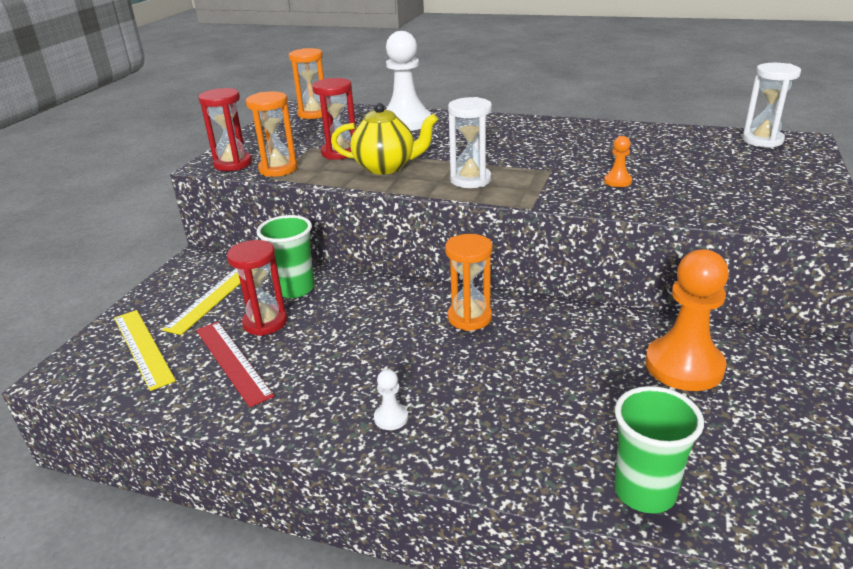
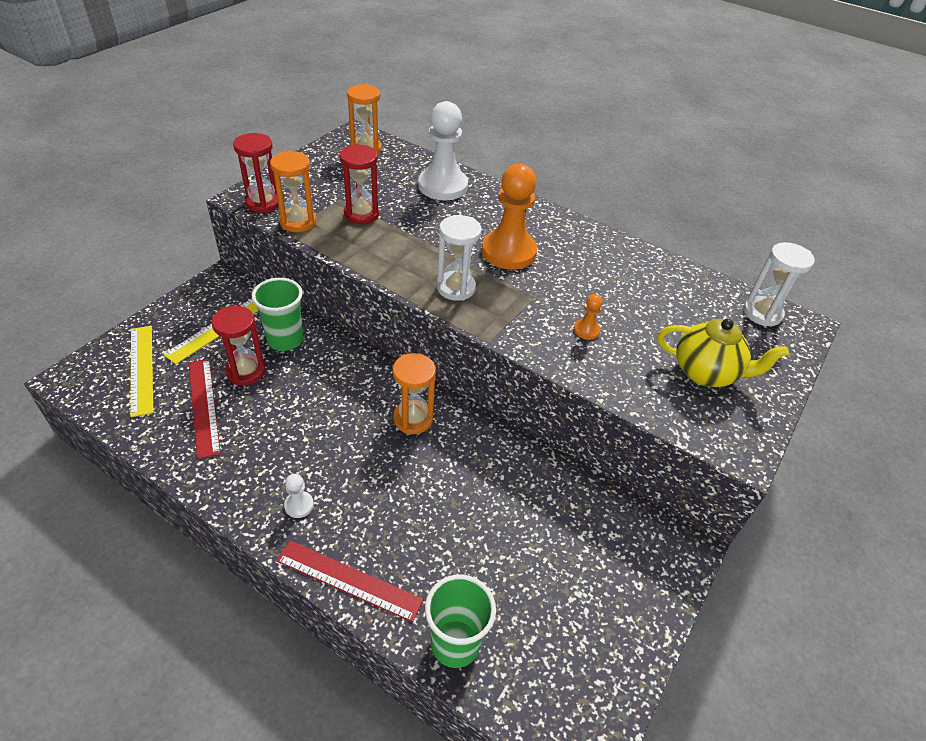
camera: 10 degrees right, 15 degrees up
(386, 167) = (391, 247): yellow teapot -> yellow teapot (706, 373)
(489, 468) = (349, 580): none -> red ruler
(684, 366) = (562, 530): orange pawn -> orange pawn (508, 252)

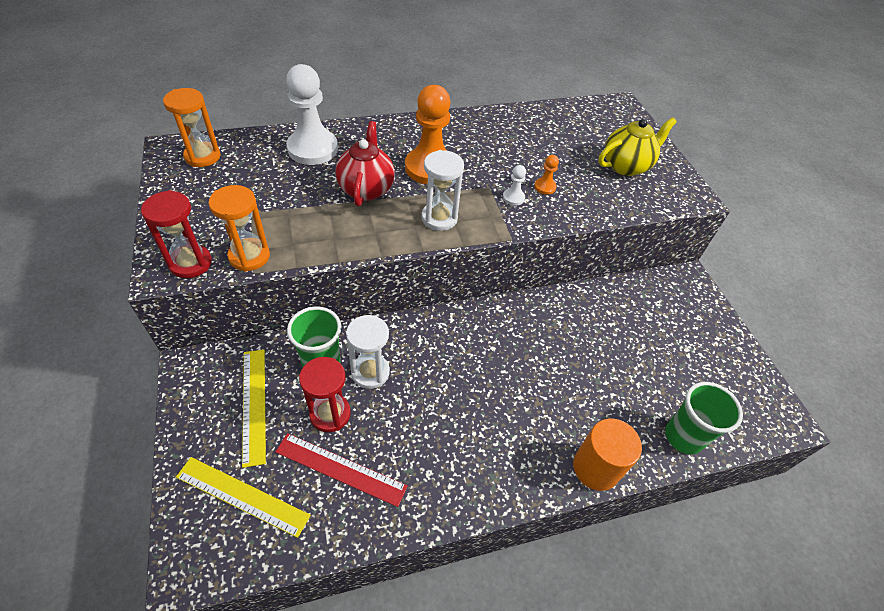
camera: 50 degrees left, 5 degrees up
(299, 505) = (506, 459): white pawn -> white pawn (513, 198)
(349, 580) = (596, 468): red ruler -> orange cylinder
(361, 214) = (289, 213): red hourglass -> none
(413, 419) = (483, 337): orange hourglass -> none
(436, 234) = (366, 189): none -> red teapot
(762, 313) = (598, 111): white hourglass -> white hourglass (370, 372)

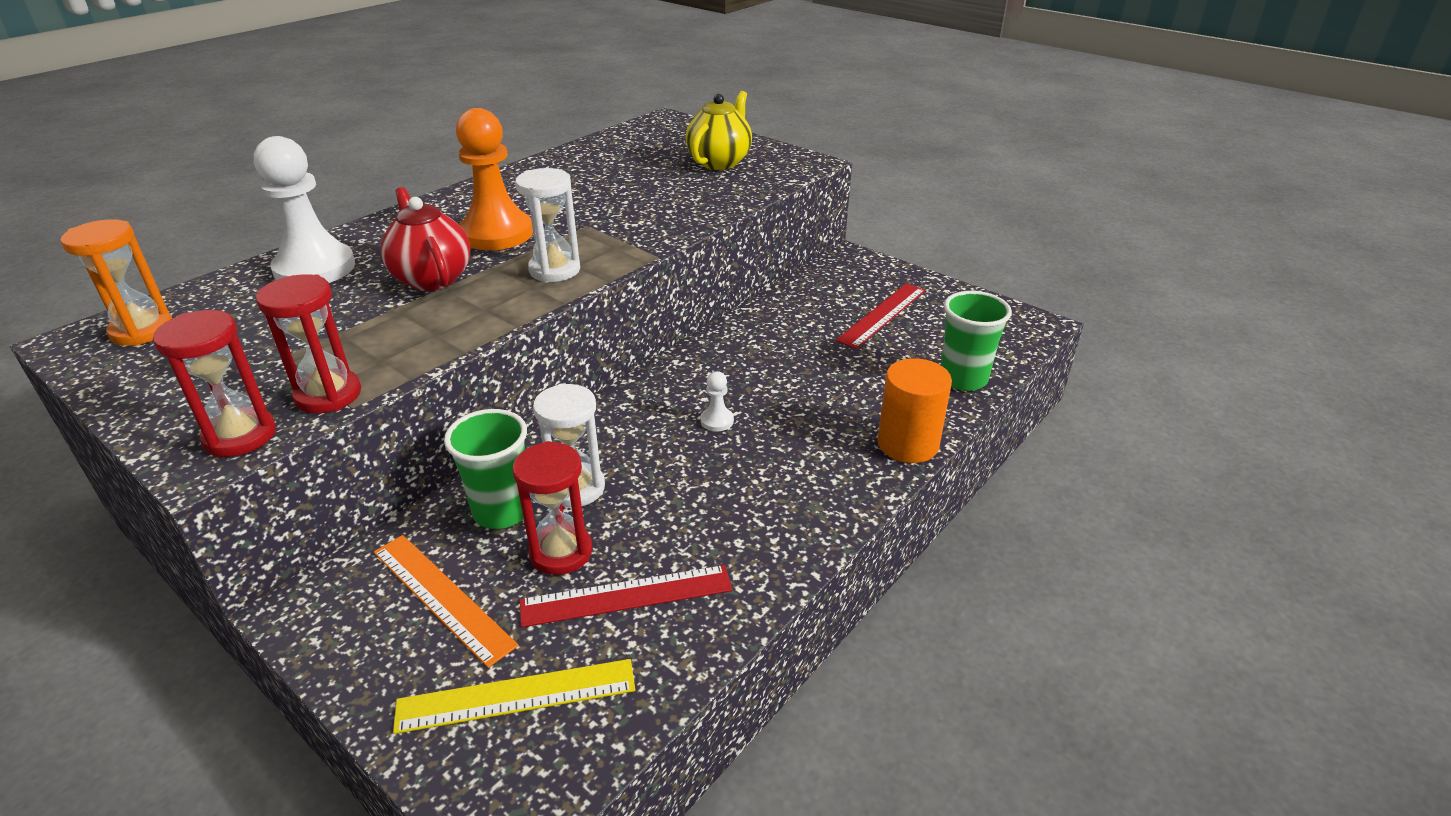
camera: 30 degrees left, 15 degrees down
(249, 256) = (328, 395): orange hourglass -> red hourglass
(254, 404) = (442, 597): yellow ruler -> orange ruler
(513, 198) = (624, 224): white pawn -> white pawn (717, 421)
(545, 187) = (650, 205): orange pawn -> none
(670, 344) = (882, 315): none -> red ruler

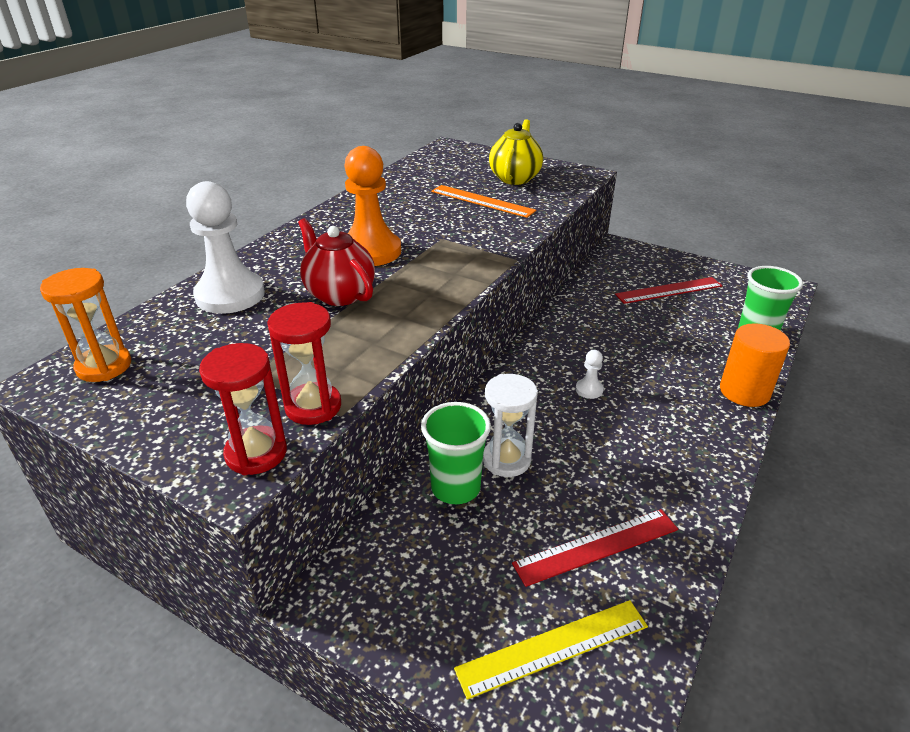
camera: 10 degrees left, 0 degrees up
(442, 597) = (444, 570): orange ruler -> orange ruler (482, 201)
(554, 270) = (439, 278): white hourglass -> none
(561, 552) = (523, 516): red hourglass -> none
(882, 315) = (669, 290): red ruler -> red ruler turned 45 degrees clockwise

